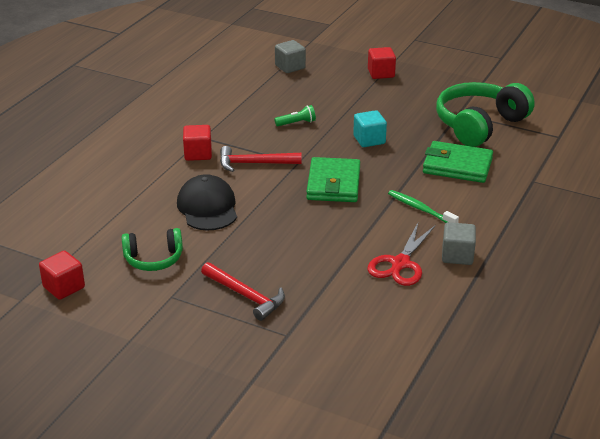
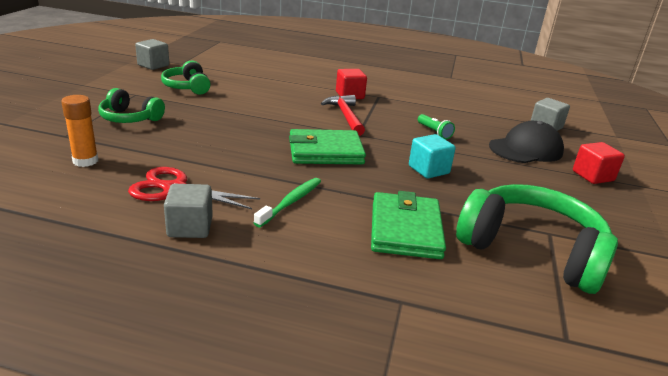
camera: 75 degrees right, 5 degrees down
(64, 287) = (153, 65): red cube -> grey cube
(207, 207) = (265, 101): black cap -> black cap (526, 149)
(246, 296) = (130, 118): red hammer -> green headphones
(346, 315) = (85, 161): none -> orange glue stick

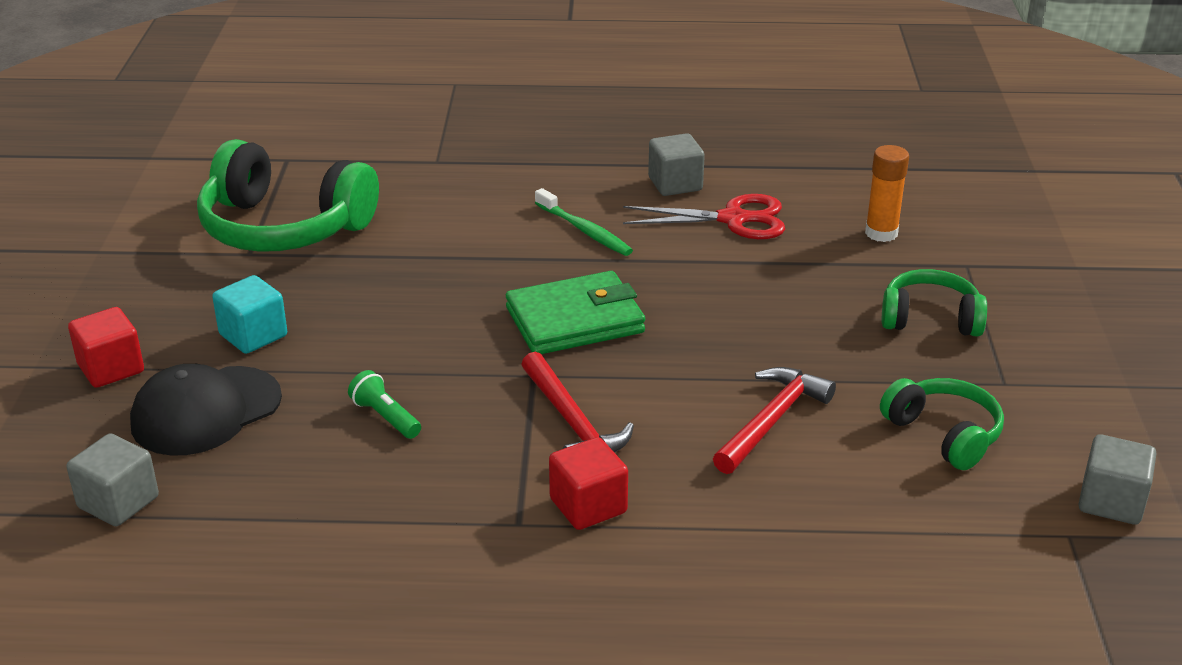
camera: 170 degrees right, 5 degrees up
(255, 102) = (772, 421): none -> red hammer
(291, 202) = (584, 230): green toothbrush -> green toothbrush turned 60 degrees counterclockwise
(405, 230) = (435, 224): green wallet -> none
(428, 170) = (402, 320): turquoise cube -> turquoise cube (253, 335)

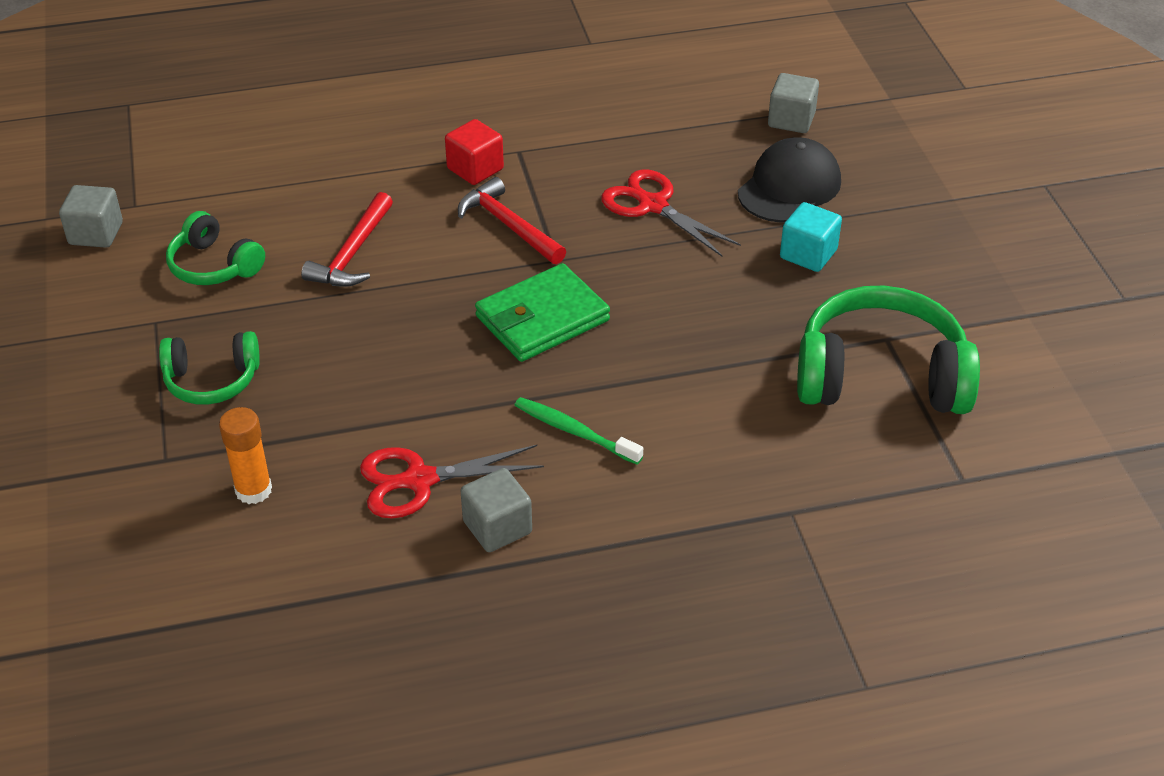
camera: 165 degrees right, 10 degrees up
(111, 368) = (893, 206): red cube -> none
(385, 417) = (653, 205): green flashlight -> red scissors

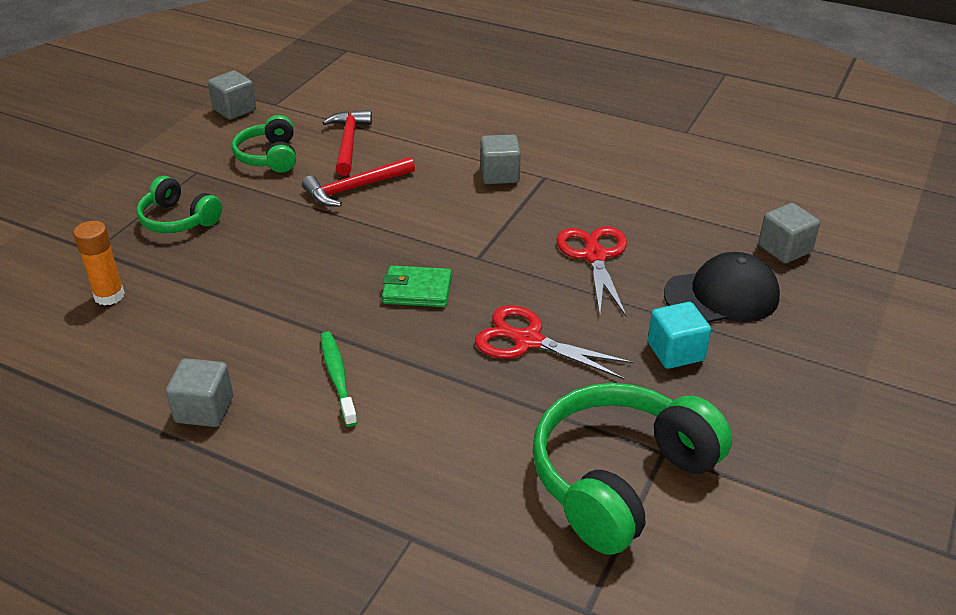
camera: 40 degrees right, 5 degrees down
(419, 480) = (202, 348): red scissors -> red scissors (528, 341)
(475, 169) = (500, 175): red cube -> grey cube
(509, 225) = (475, 220): red hammer -> red hammer (348, 143)
(542, 318) = (417, 290): green wallet -> green wallet, size x0.66
(880, 376) = (620, 479): green headphones -> green headphones turned 90 degrees counterclockwise

